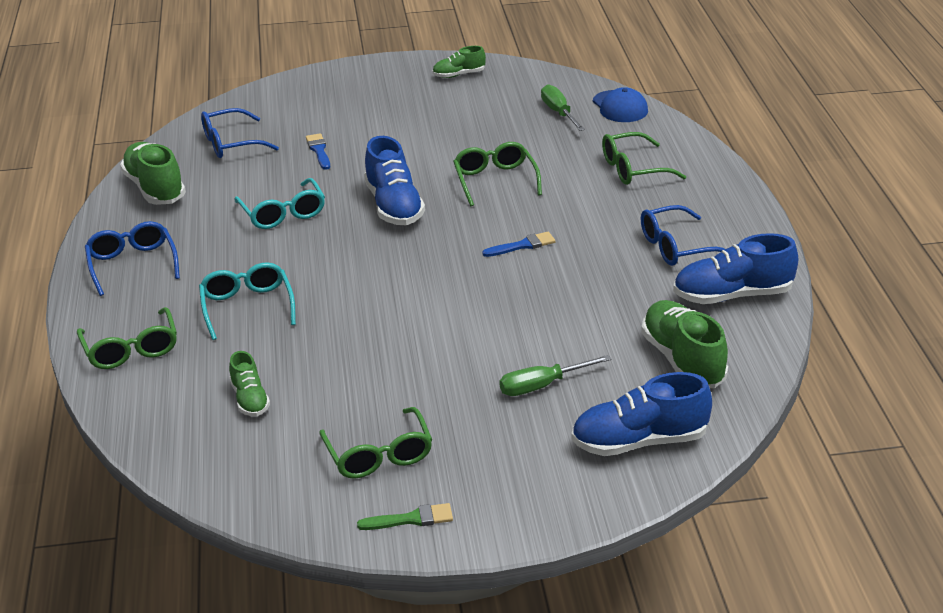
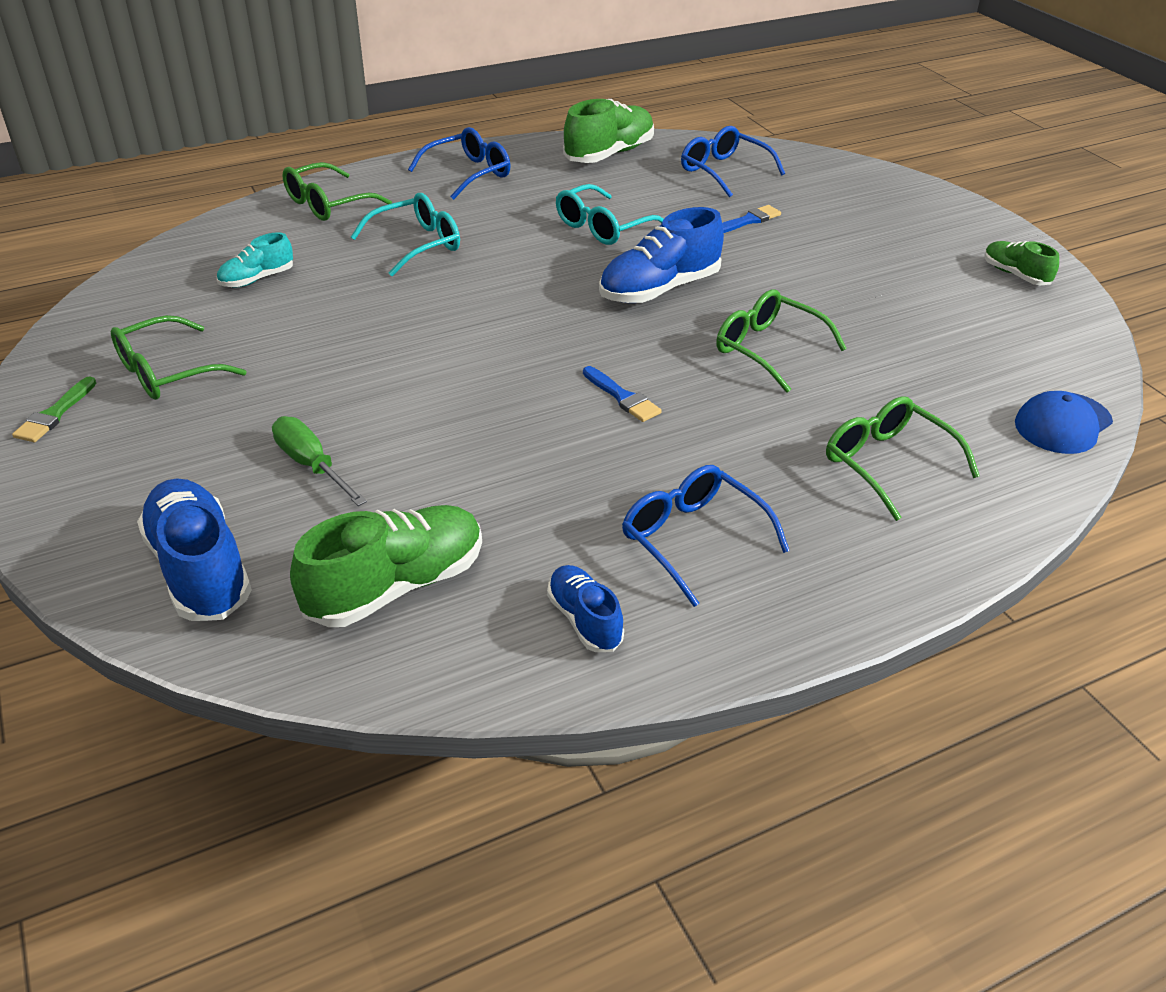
camera: 70 degrees right, 5 degrees up
(250, 399) = (257, 279): green shoe -> turquoise shoe
(411, 519) = (55, 414): green brush -> green brush turned 45 degrees clockwise
(495, 180) = (767, 349): green glasses -> green glasses turned 105 degrees counterclockwise
(559, 112) = (991, 370): green screwdriver -> none
(732, 295) = (584, 620): blue shoe -> blue shoe, size x0.57

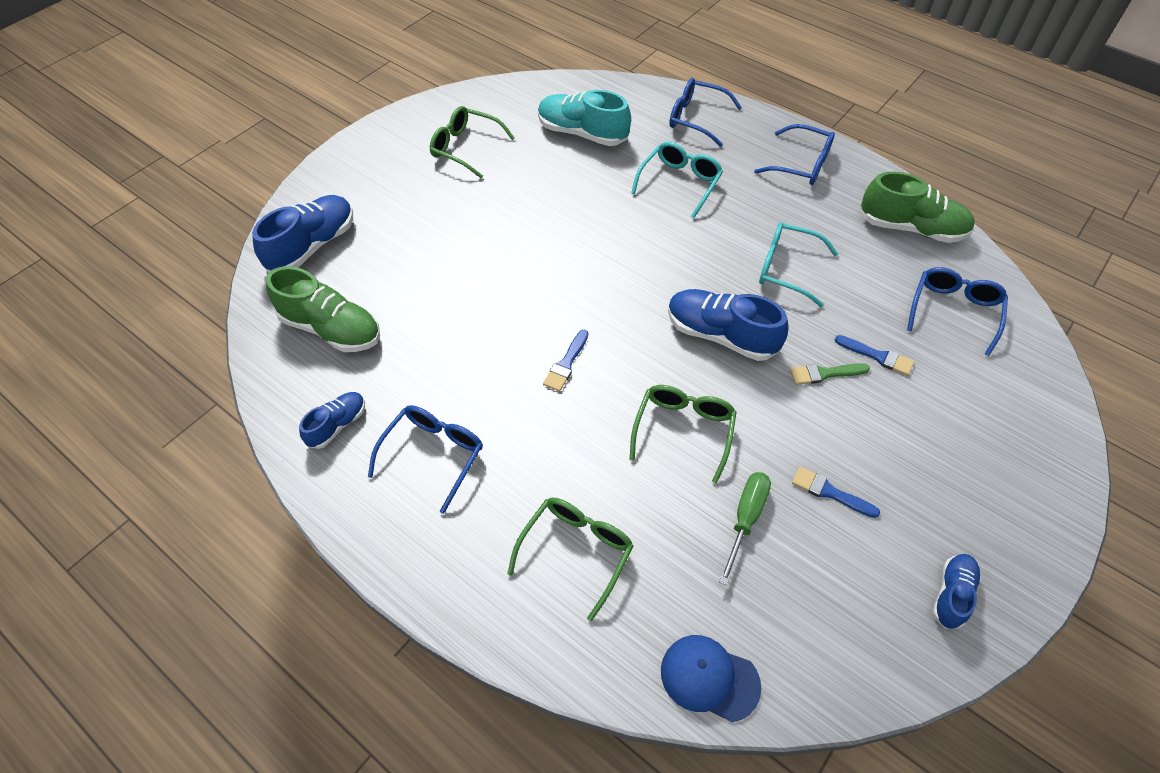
camera: 65 degrees right, 15 degrees up
(55, 414) = (406, 129): green brush -> green brush (825, 373)
(257, 279) = (582, 133): turquoise shoe -> turquoise shoe, size x1.77
(311, 465) = (415, 246): green screwdriver -> green screwdriver (745, 519)
(327, 204) = (696, 118): green glasses -> blue glasses
(417, 244) = (680, 183): turquoise glasses -> turquoise glasses turned 90 degrees counterclockwise
(886, 294) = (830, 492): none -> blue brush
(1015, 275) = (952, 594): green shoe -> blue shoe

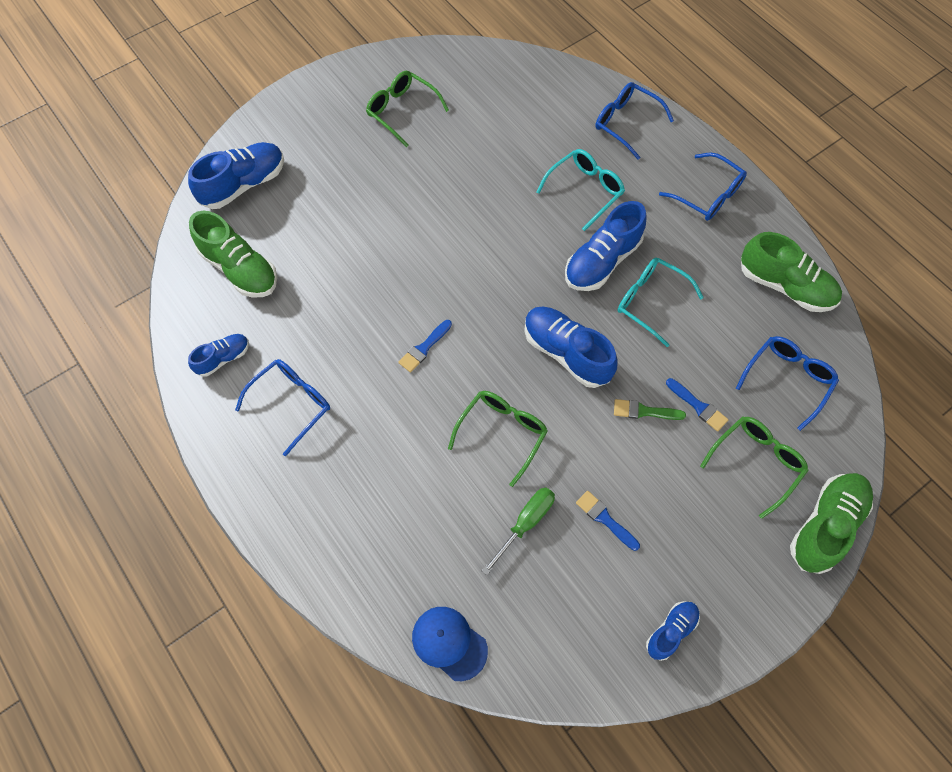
camera: 15 degrees right, 10 degrees up
(576, 551) = (380, 514): green glasses -> green glasses (756, 462)
(582, 133) = (513, 118): turquoise shoe -> none
(722, 242) = (602, 261): none -> blue shoe
(1058, 442) = (825, 526): none -> green shoe

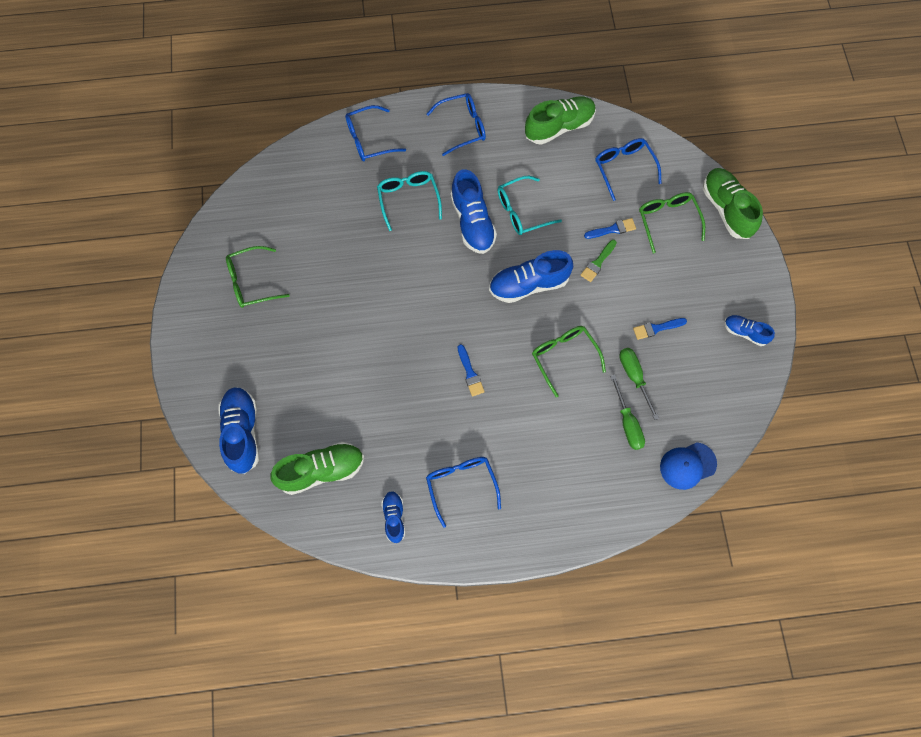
camera: 60 degrees left, 5 degrees up
(463, 544) = (627, 423): none -> green screwdriver
(671, 631) = (745, 332): blue shoe -> blue shoe turned 45 degrees counterclockwise

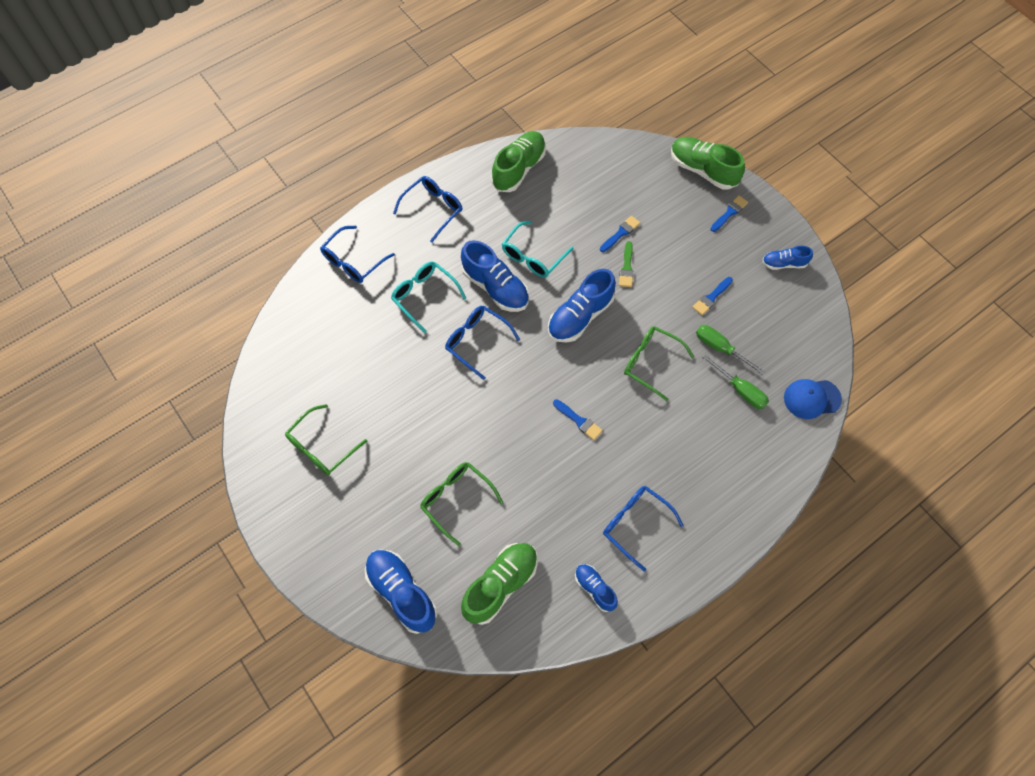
camera: 30 degrees left, 5 degrees down
(624, 168) = (596, 177): blue glasses -> blue glasses (476, 341)
(667, 220) = (661, 203): green glasses -> green glasses (456, 499)
(687, 465) = (812, 398): blue cap -> blue cap turned 45 degrees clockwise
(725, 260) = (729, 213): none -> blue brush

